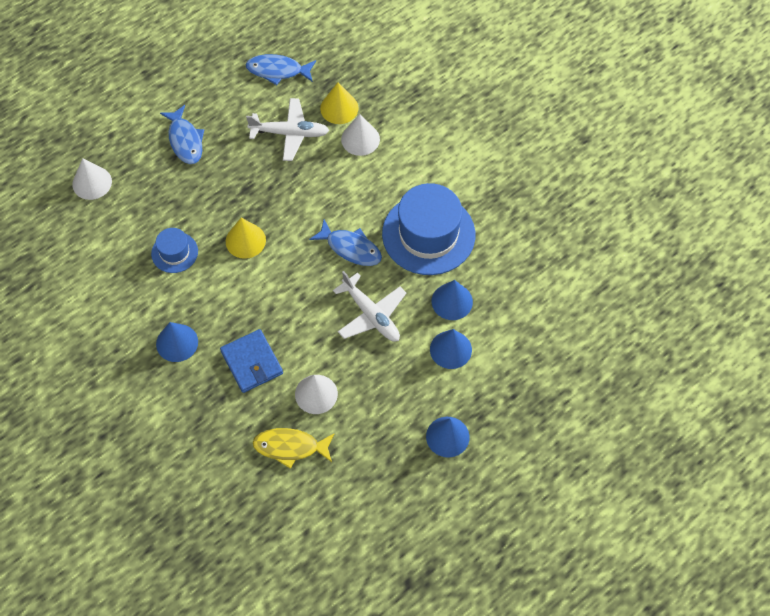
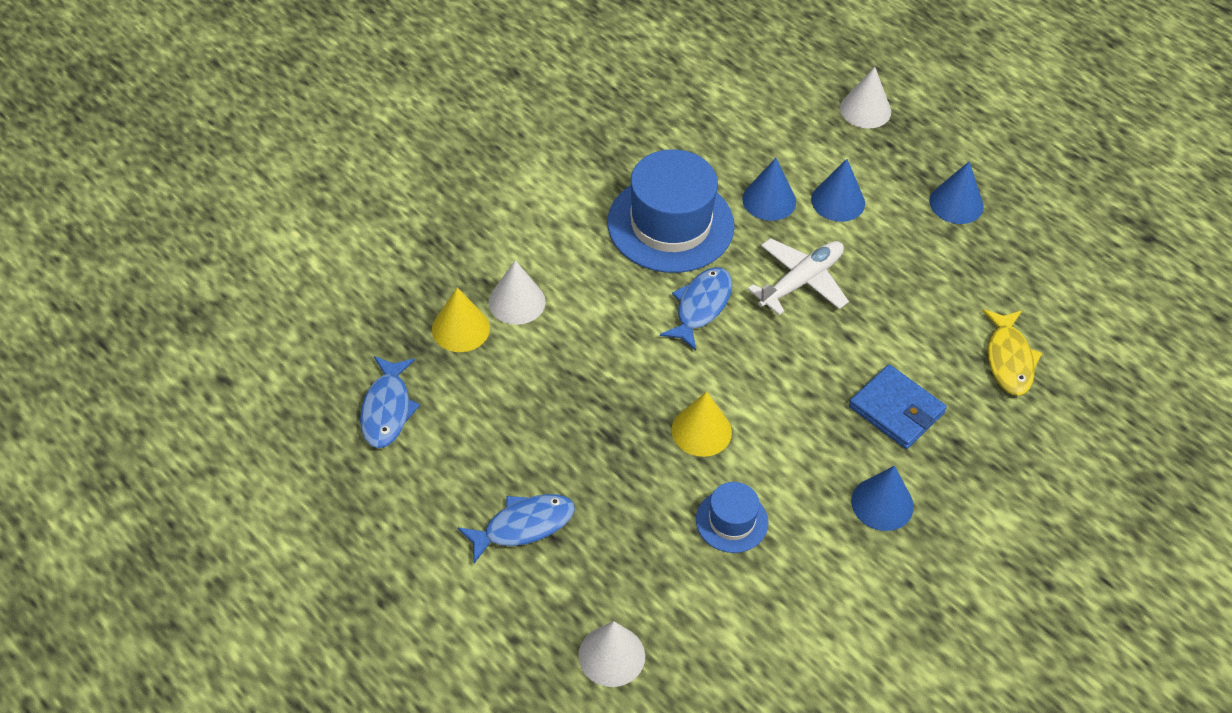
camera: 95 degrees left, 10 degrees down
(252, 362) = (896, 410): blue wallet -> blue wallet turned 75 degrees clockwise
(290, 133) = (508, 387): white plane -> none
(316, 394) = (928, 335): white cone -> white cone (865, 110)

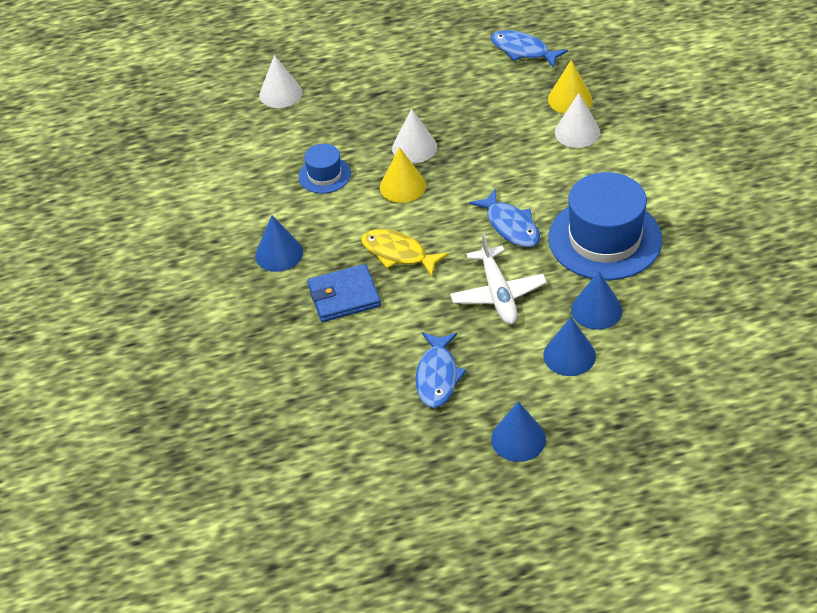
camera: 125 degrees right, 5 degrees down
(523, 526) = (393, 84): blue fish -> blue fish (437, 376)
(865, 110) = (673, 428): white cone -> white cone (414, 147)
(1009, 359) = (338, 387): yellow fish -> yellow fish (398, 253)

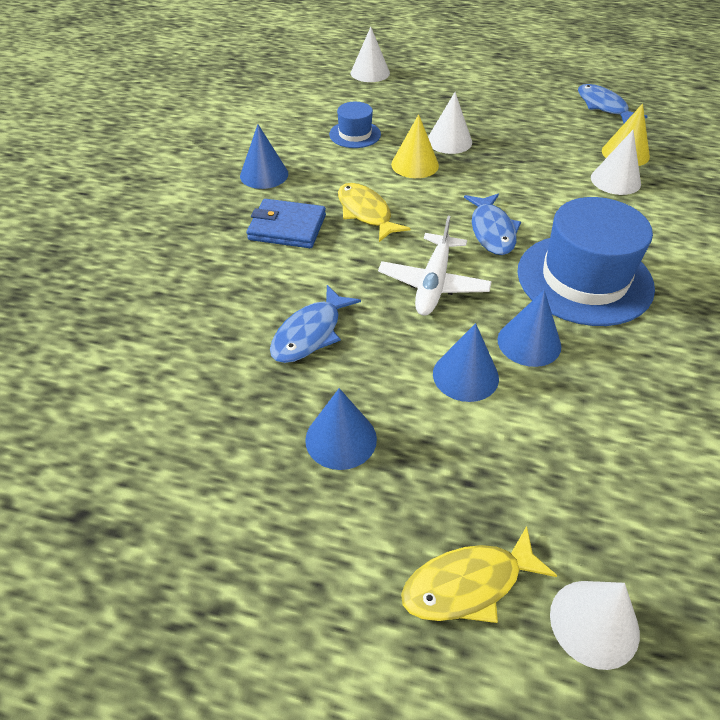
camera: 25 degrees right, 0 degrees up
(655, 483) = (468, 584): none -> yellow fish
(735, 467) = (594, 623): none -> white cone

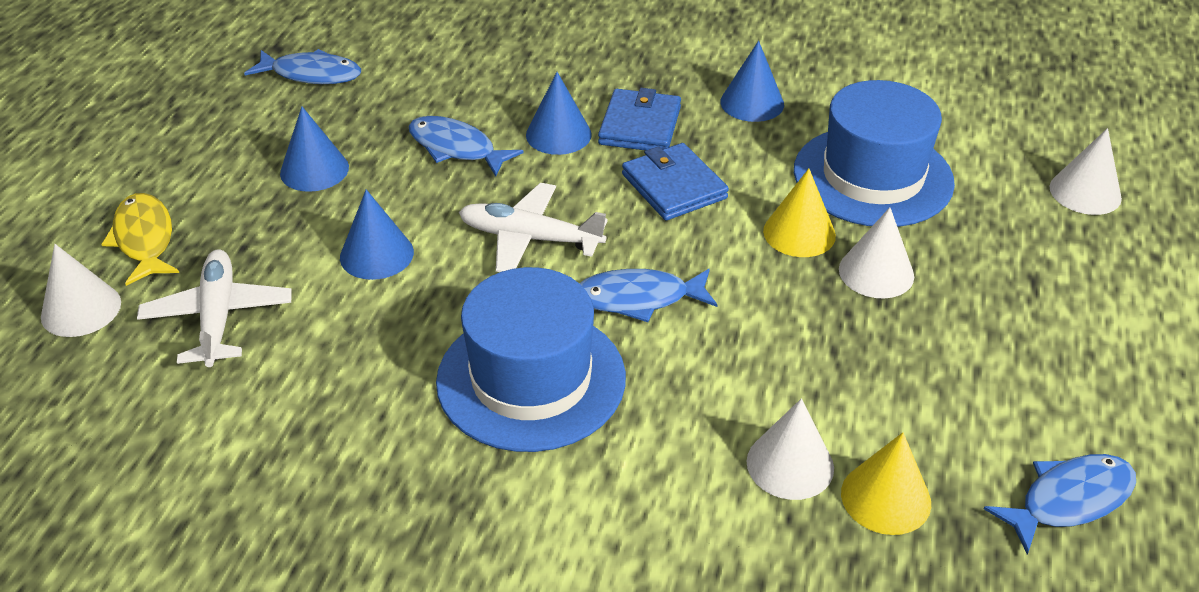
camera: 90 degrees right, 5 degrees down
(154, 467) = (311, 74): none -> blue fish
(355, 134) = (873, 176): blue hat -> blue hat, size x2.01
(366, 213) = (674, 186): yellow fish -> blue wallet
(529, 342) = (418, 310): blue cone -> blue cone (558, 134)
(572, 484) = (218, 317): none -> white plane

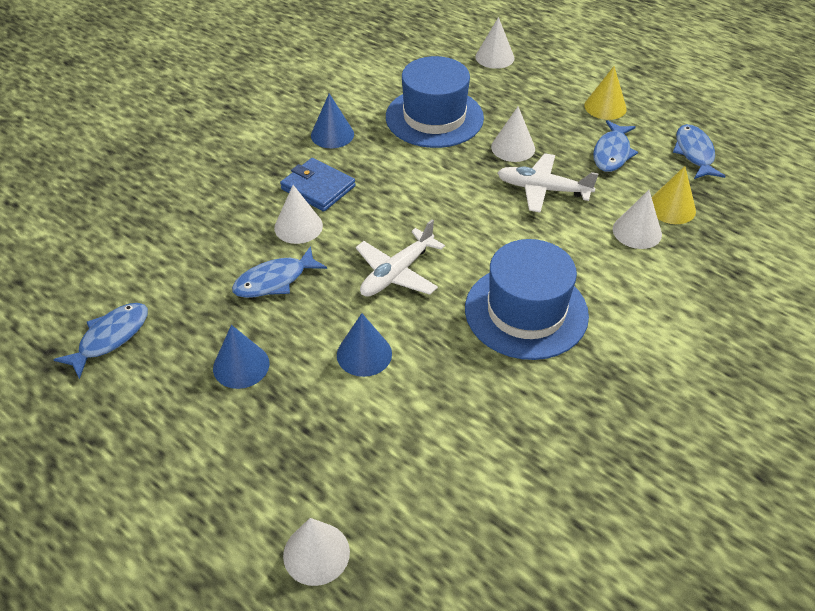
camera: 65 degrees left, 5 degrees up
(144, 239) = (253, 493): yellow fish -> none
(218, 317) = (378, 461): white plane -> white plane (542, 189)
(558, 134) = (298, 226): blue cone -> white cone
(638, 298) = (482, 243): blue fish -> blue fish (612, 153)
(674, 186) = (389, 194): blue wallet -> none
(799, 233) = (464, 162): yellow cone -> yellow cone (605, 107)

